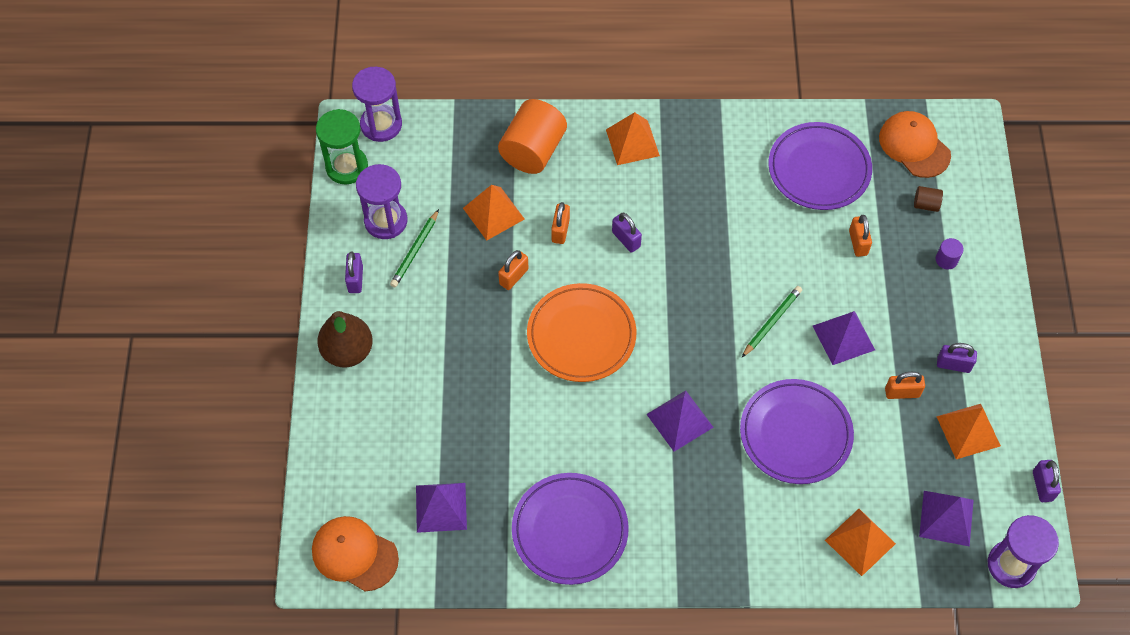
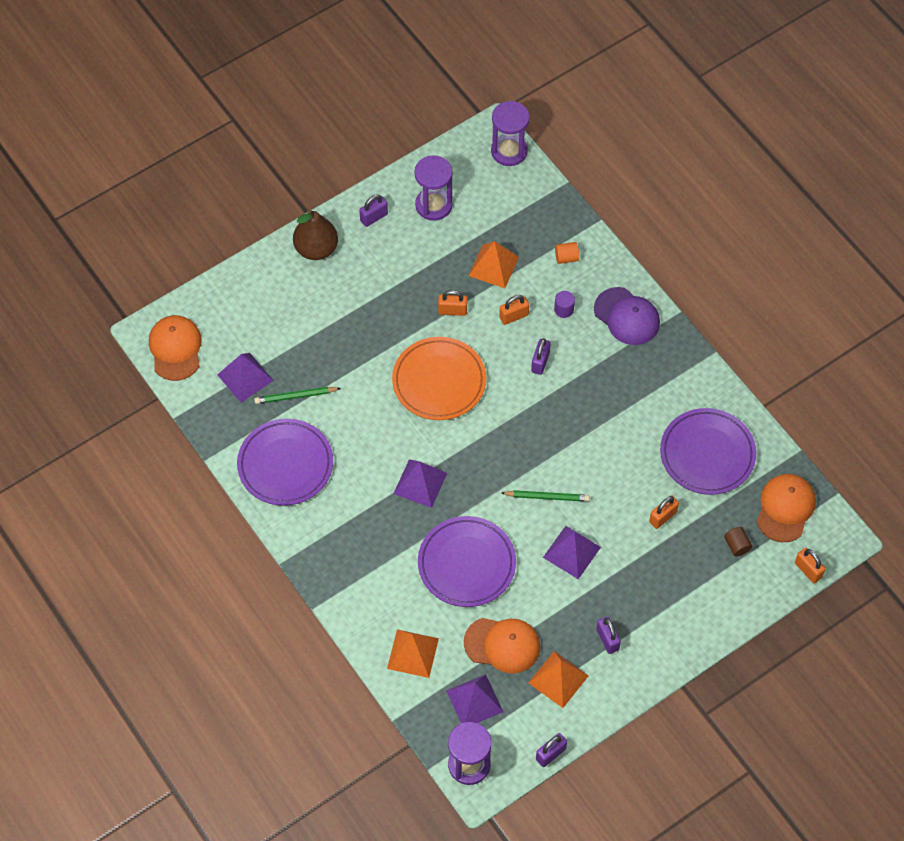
camera: 55 degrees right, 0 degrees up
(347, 167) = (457, 153): green hourglass -> none
(414, 251) = (424, 238): green pencil -> green pencil (295, 396)
(533, 150) = (566, 257): orange cylinder -> orange cylinder, size x0.43
(632, 142) = (627, 316): orange pyramid -> purple cap
(902, 392) = (556, 616): orange padlock -> orange padlock (808, 570)
(902, 456) = (502, 645): none -> orange cap
(946, 260) = (697, 586): purple cylinder -> purple cylinder (564, 309)

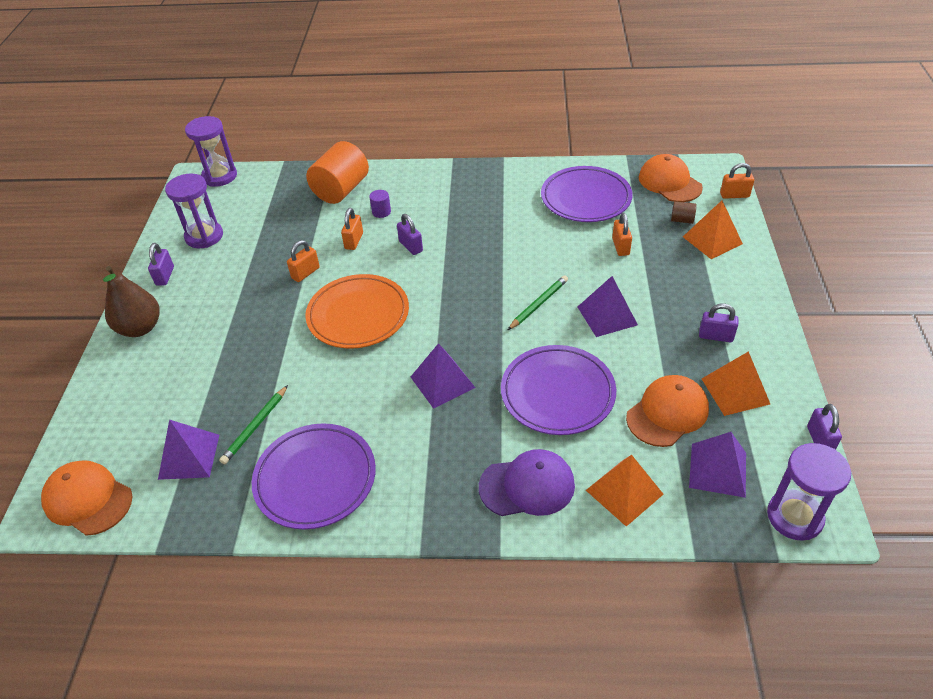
camera: 50 degrees left, 15 degrees down
(493, 266) = (298, 230): orange pyramid -> orange pyramid (712, 240)
(566, 257) = (341, 190): orange cylinder -> orange cylinder, size x2.33
(627, 316) = (426, 184): purple cap -> purple cap (527, 486)

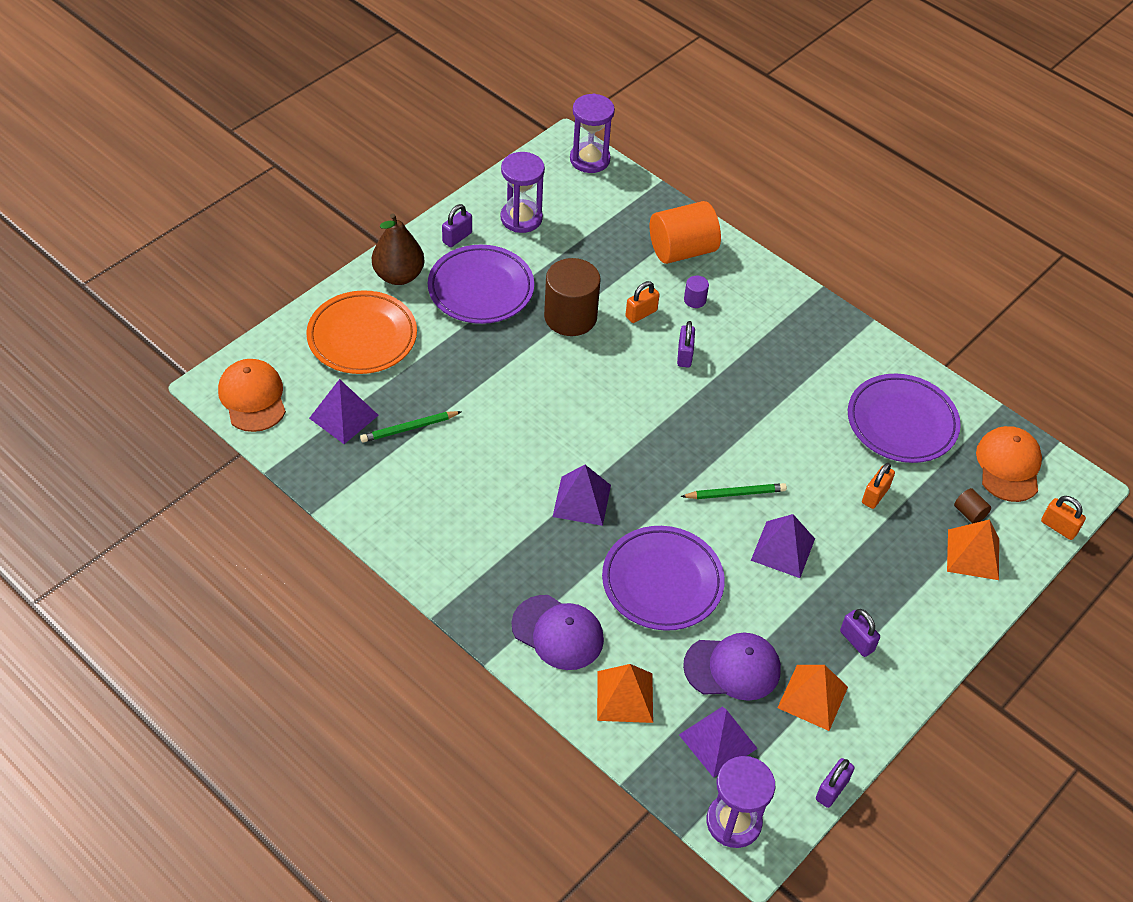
camera: 35 degrees right, 5 degrees up
(305, 273) = (570, 317): orange padlock -> brown cylinder
(315, 479) = (413, 504): purple plate -> purple plate (481, 289)
(358, 315) = (574, 390): orange plate -> orange plate (362, 337)
(667, 413) = (732, 668): orange cap -> purple cap

